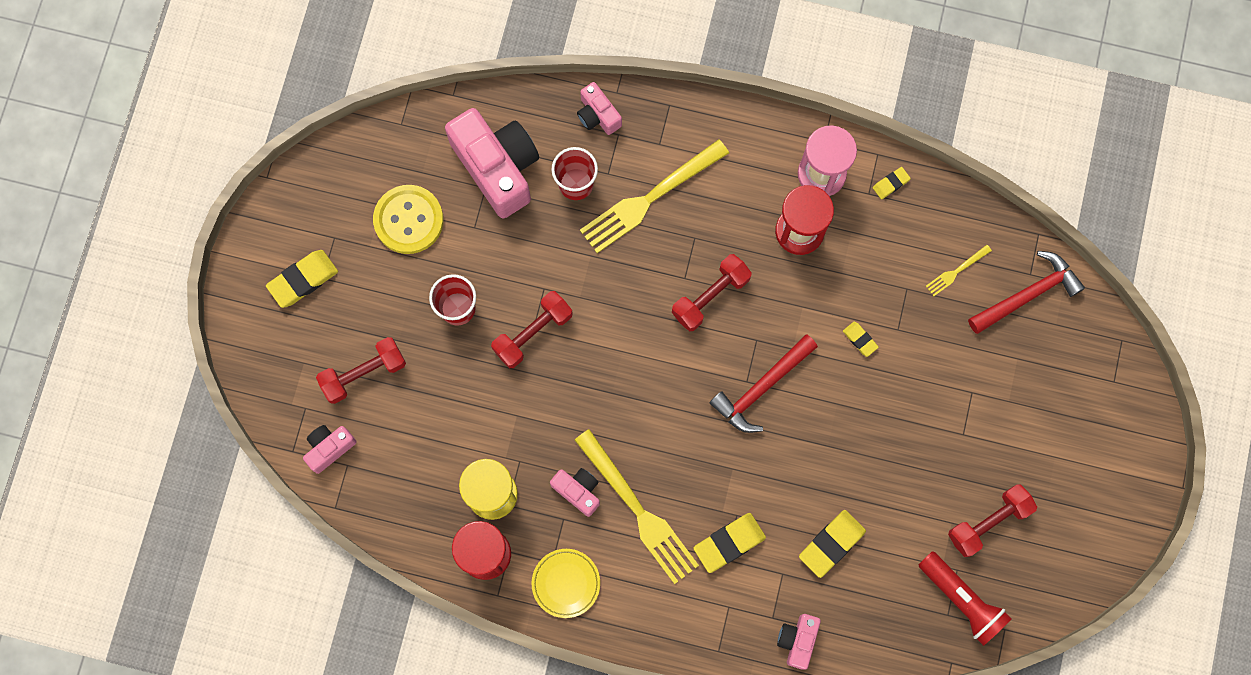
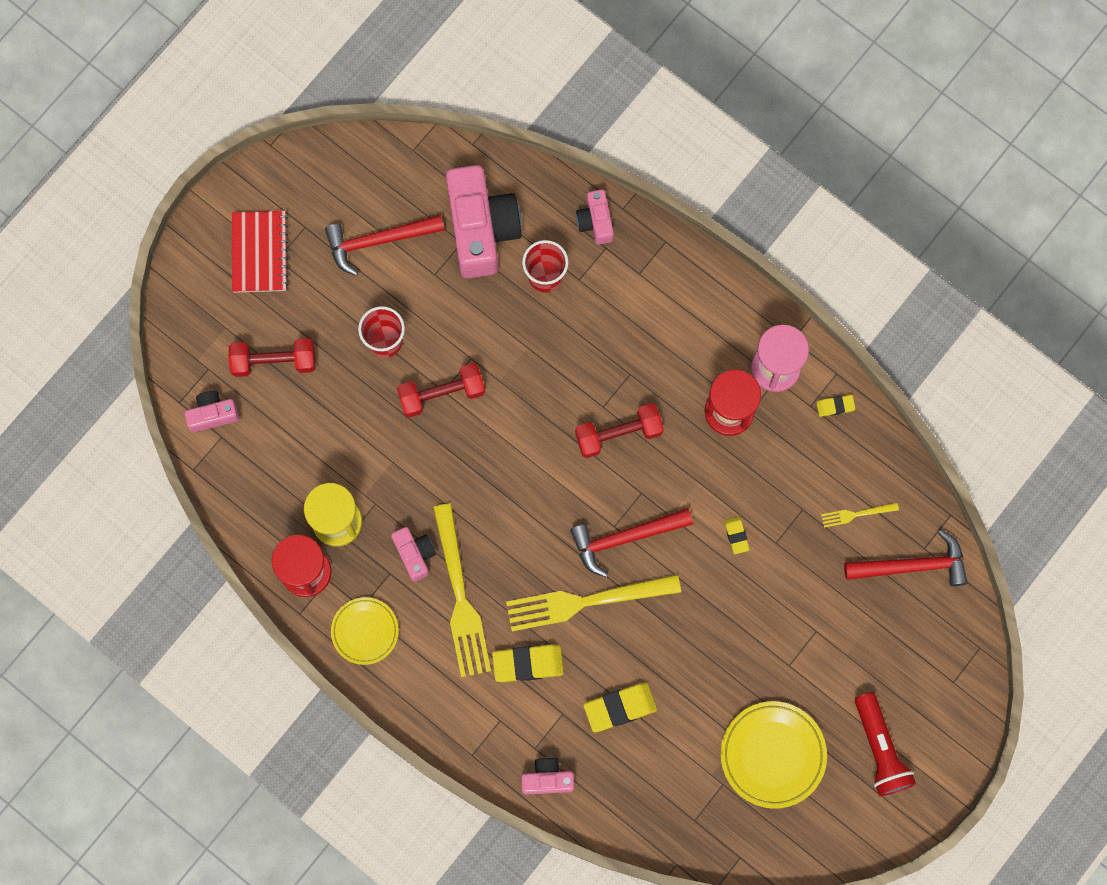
camera: 25 degrees right, 0 degrees up
(303, 280) = (259, 252): yellow eraser -> red notebook
(408, 220) = (378, 241): yellow button -> red hammer
(649, 199) = (605, 320): yellow fork -> yellow fork (585, 602)
(797, 640) = (547, 779): pink camera -> pink camera turned 45 degrees clockwise
(961, 600) = (713, 812): red flashlight -> red flashlight (880, 749)
(988, 522) = (772, 755): red dumbbell -> yellow plate

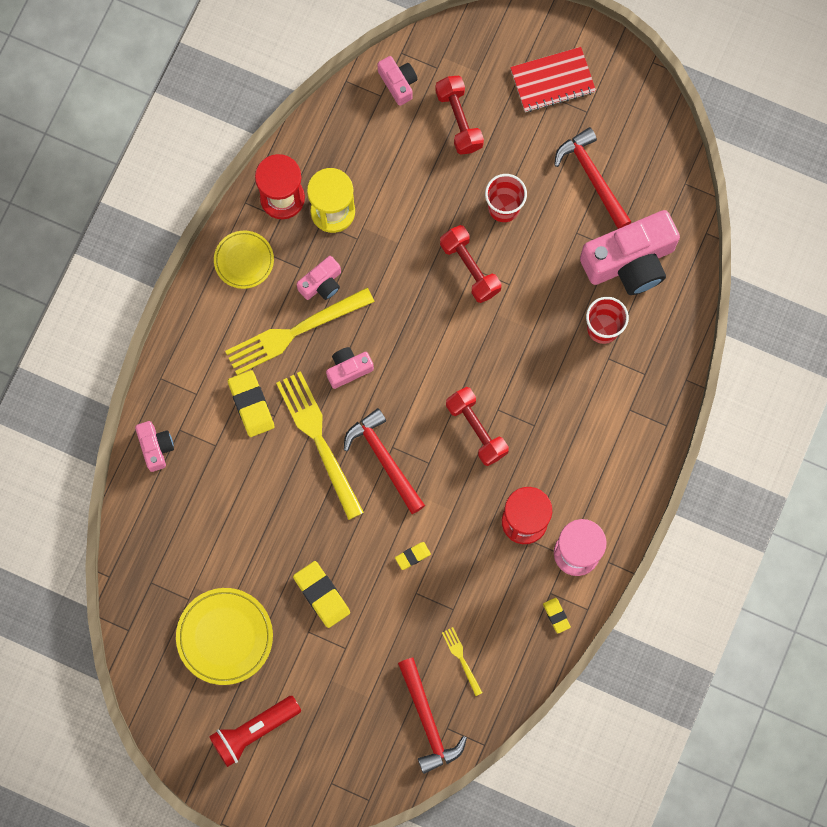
camera: 75 degrees right, 0 degrees up
(595, 221) = (666, 359): pink camera -> pink camera (348, 369)
(620, 707) = (233, 493): yellow eraser -> yellow eraser (322, 595)

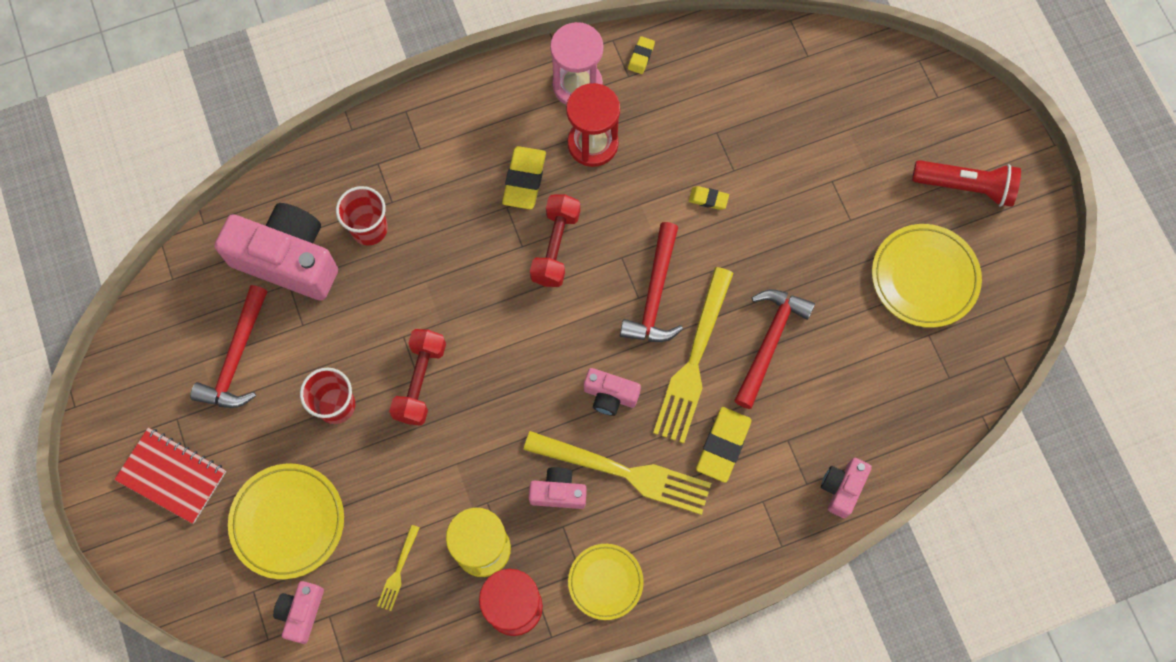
camera: 135 degrees left, 5 degrees down
(322, 595) = (812, 237): yellow eraser -> yellow eraser (524, 180)
(428, 721) = (817, 73): red hammer -> red hammer (769, 342)
(459, 120) = (288, 522): red dumbbell -> yellow plate
(461, 658) = (746, 92): yellow fork -> yellow fork (398, 571)

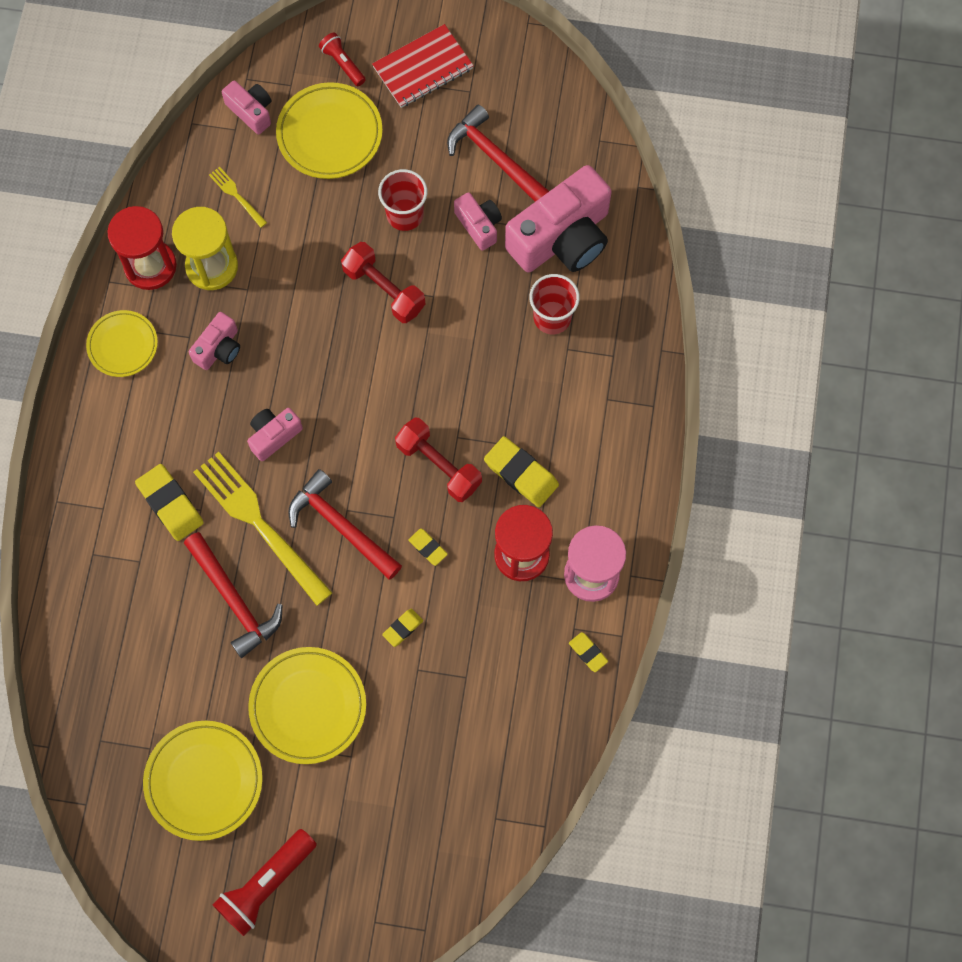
camera: 120 degrees right, 0 degrees up
(204, 554) = (343, 64): none -> red flashlight
(625, 472) = (200, 410): yellow fork -> none
(631, 216) = (428, 548): none -> yellow eraser
(815, 234) = (308, 706): none -> yellow plate
(842, 488) = (69, 581): pink camera -> pink camera (479, 225)

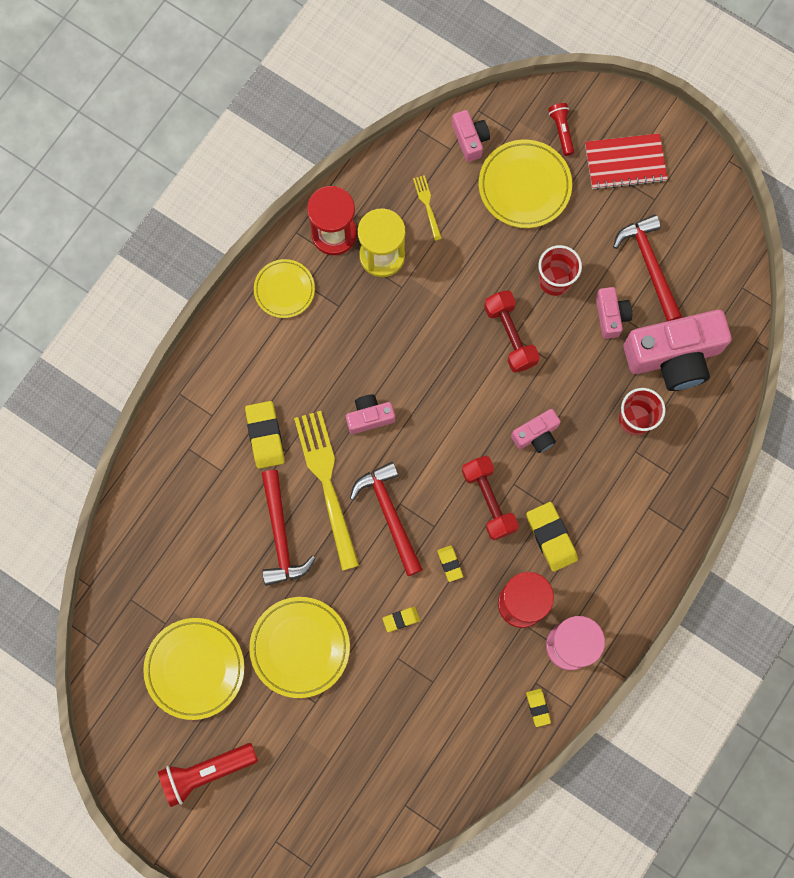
camera: 25 degrees right, 5 degrees up
(219, 348) = (358, 326): pink camera -> pink camera (536, 435)

